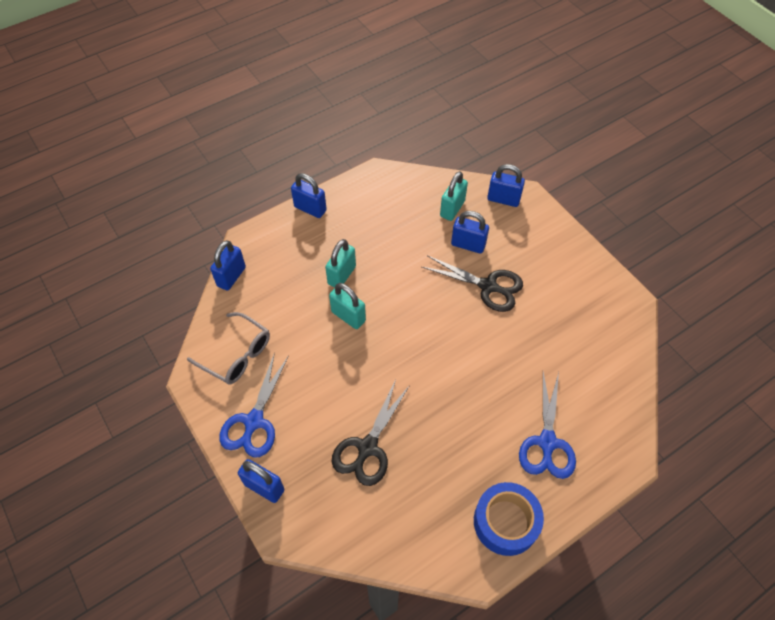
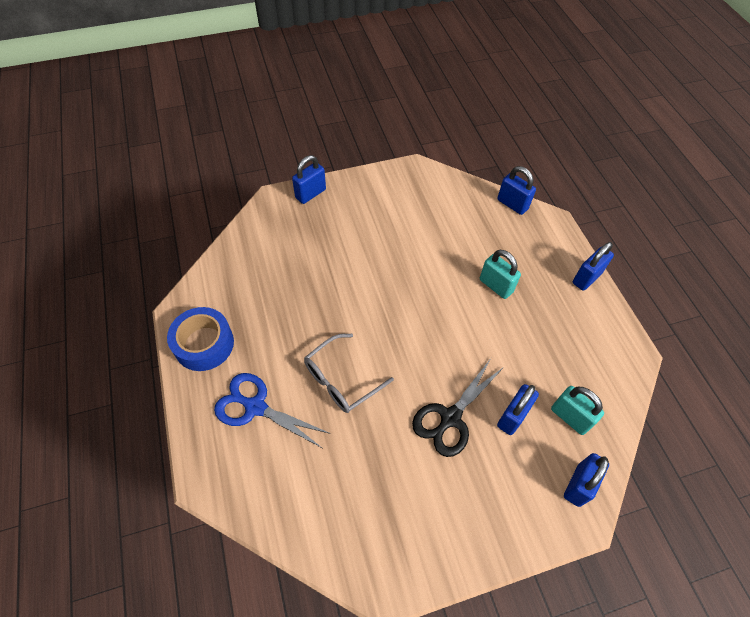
camera: 105 degrees right, 0 degrees up
(237, 355) = (430, 196): grey glasses -> grey glasses (341, 380)
(254, 421) = (366, 196): blue scissors -> none
(348, 316) = (447, 280): turquoise padlock -> none
(367, 448) = (313, 263): black scissors -> none

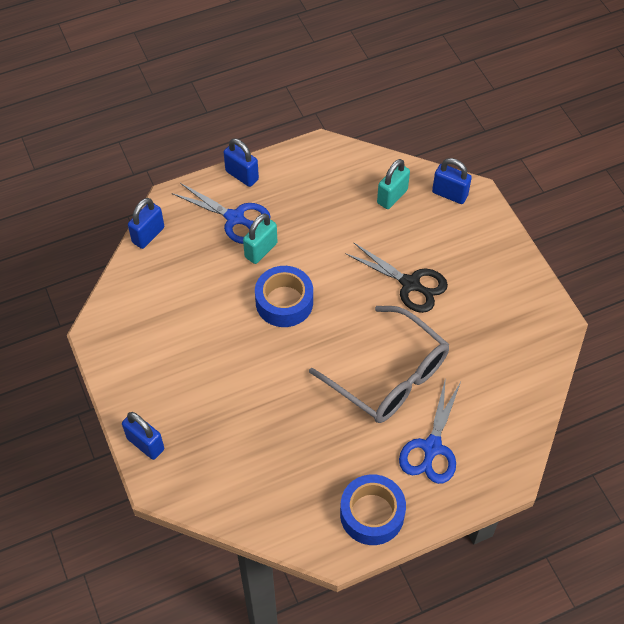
camera: 95 degrees left, 0 degrees up
(341, 380) = (389, 376): grey glasses -> grey glasses, size x1.57
(435, 299) = (284, 302): none -> blue tape
(512, 416) = (400, 237): blue padlock -> none
(533, 268) = (235, 218): none -> blue scissors

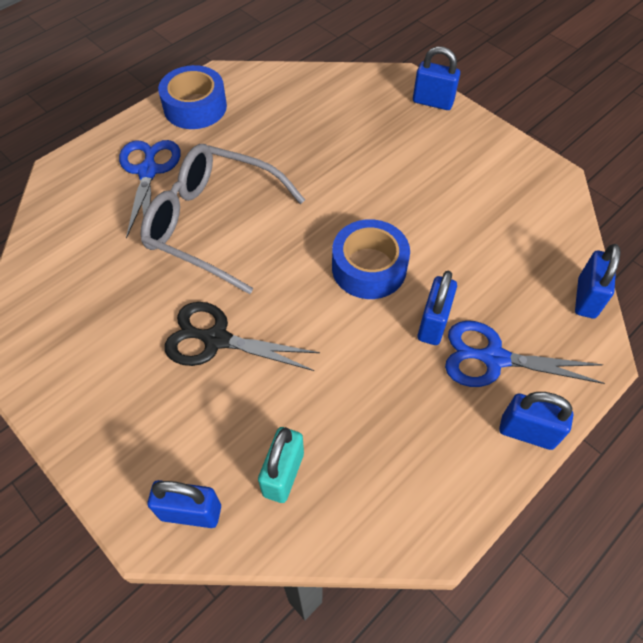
camera: 160 degrees right, 0 degrees up
(261, 250) = (433, 324): turquoise padlock -> blue padlock

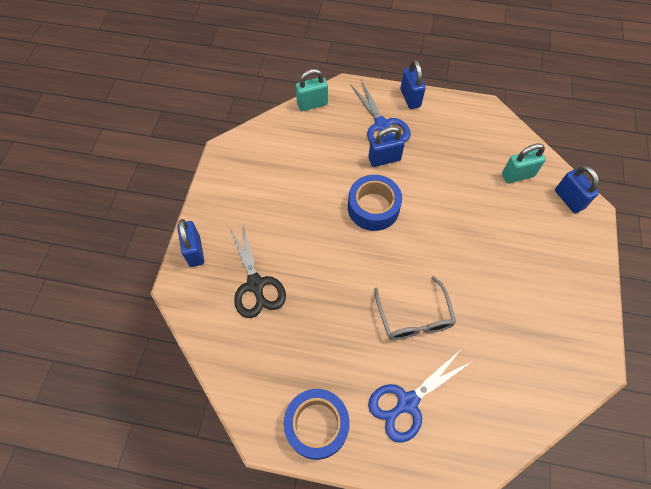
camera: 125 degrees left, 5 degrees up
(212, 223) = (414, 317): grey glasses -> grey glasses, size x0.64
(216, 339) = (485, 253): black scissors -> black scissors (256, 284)
(586, 298) = (312, 104): blue padlock -> turquoise padlock

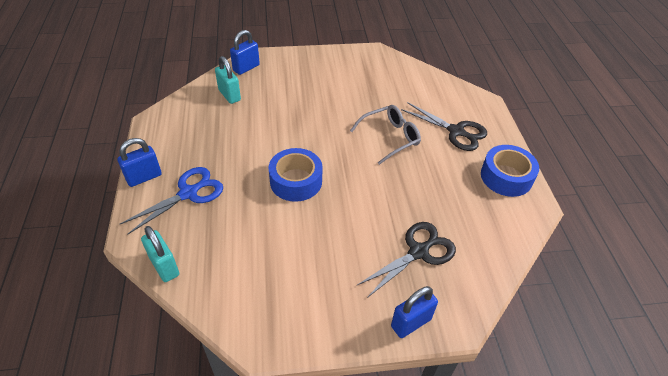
camera: 110 degrees left, 15 degrees down
(384, 159) = (234, 183): blue padlock -> none
(407, 402) = (456, 131): blue scissors -> black scissors

